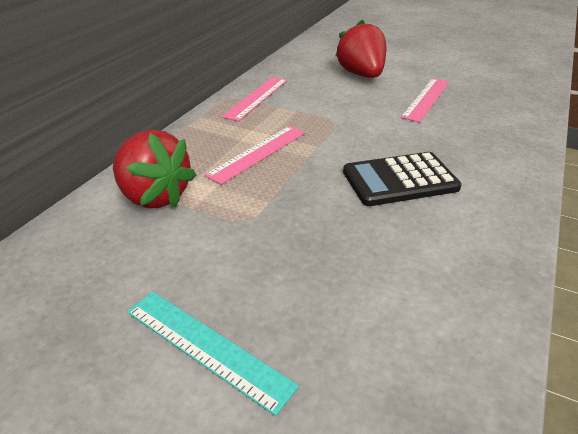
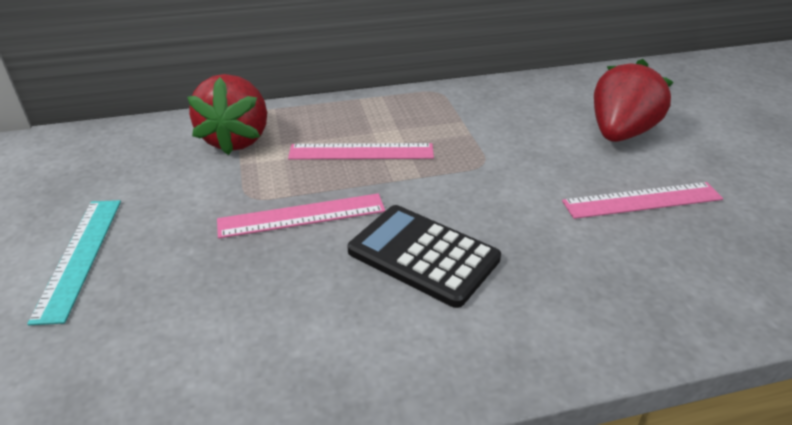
camera: 50 degrees right, 0 degrees up
(256, 98) = (460, 102): pink ruler -> pink ruler (302, 215)

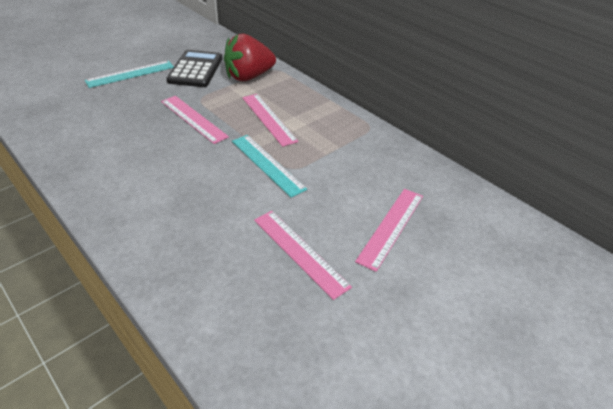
camera: 60 degrees right, 5 degrees up
(423, 255) = (182, 168): black calculator -> black calculator (195, 69)
(464, 179) = (267, 164): none -> turquoise ruler
(620, 133) = (391, 227): red strawberry -> pink ruler

